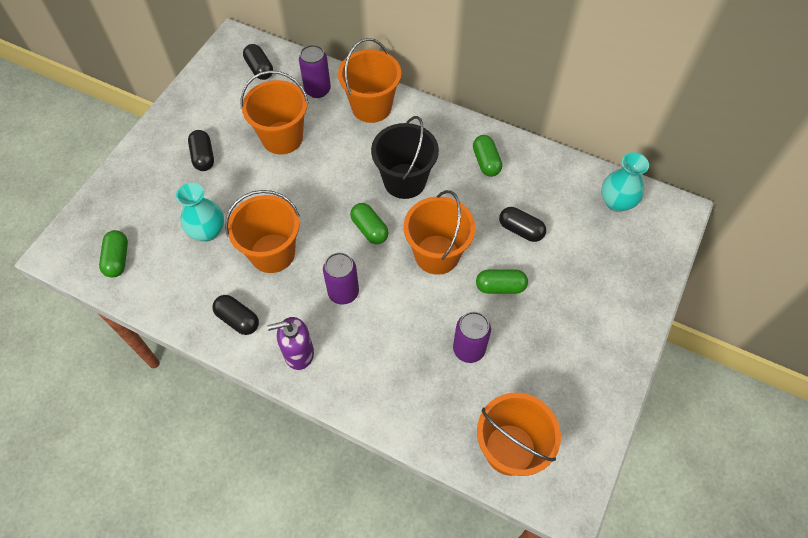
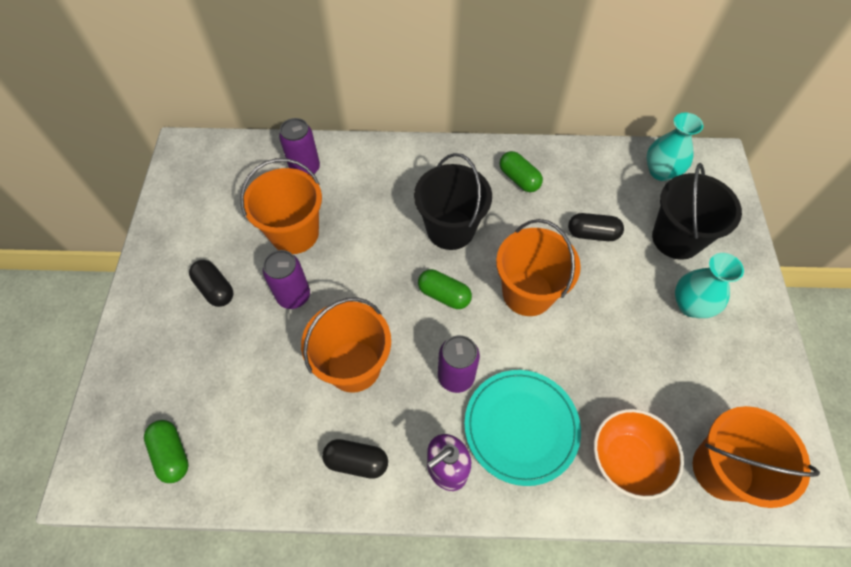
camera: 25 degrees left, 0 degrees up
(207, 231) = (265, 373): turquoise vase -> turquoise vase (691, 305)
(259, 69) = (229, 168): black capsule -> none
(371, 107) = (372, 166): orange bucket -> none
(371, 349) = (521, 427): none -> turquoise plate
(438, 408) = (627, 459): none -> orange bowl
(469, 349) = (618, 380): purple can -> purple can (293, 296)
(500, 287) = (608, 300): green capsule -> none
(592, 262) = (676, 238): none -> black bucket

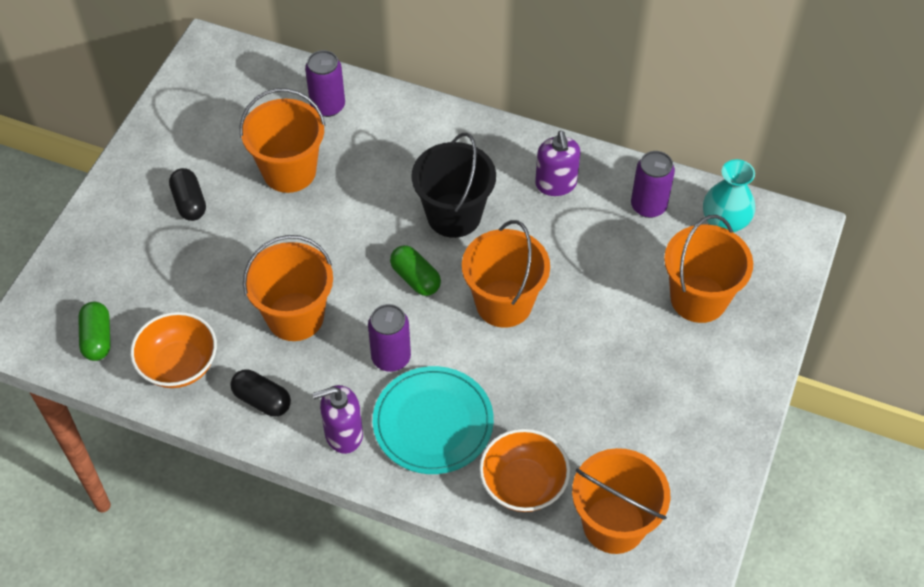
camera: 20 degrees right, 5 degrees down
(263, 453) = (179, 365): none -> orange bowl
(293, 296) = (263, 232): purple can -> purple can (648, 206)
(519, 179) = (556, 184): green capsule -> purple soap dispenser
(592, 234) = (606, 266): black capsule -> none
(676, 238) = (698, 298): black bucket -> orange bucket
(691, 305) = (673, 369): turquoise vase -> none

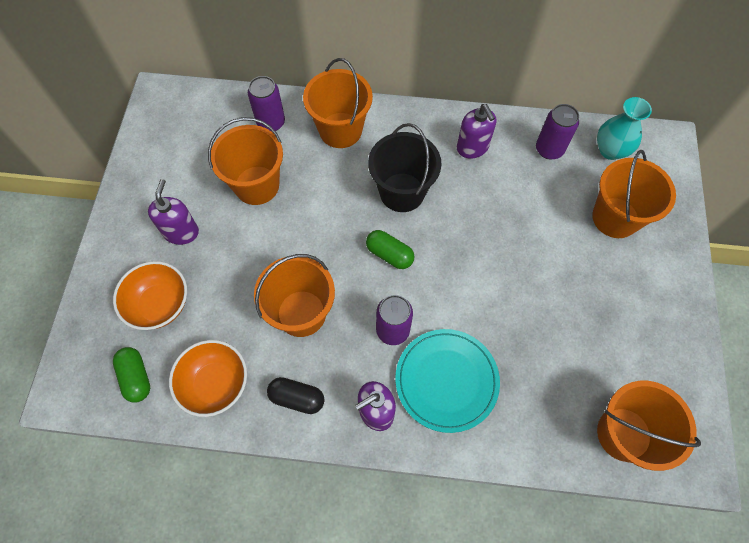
camera: 15 degrees left, 10 degrees up
(189, 202) = (181, 232): black capsule -> purple soap dispenser
(504, 303) = (467, 259): orange bucket -> orange bucket (340, 130)
(523, 484) = (539, 417): orange bowl -> orange bowl (159, 304)

